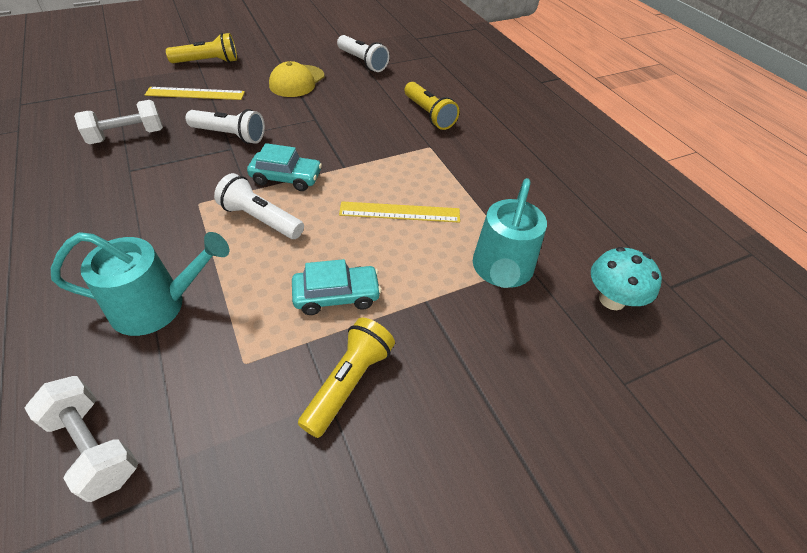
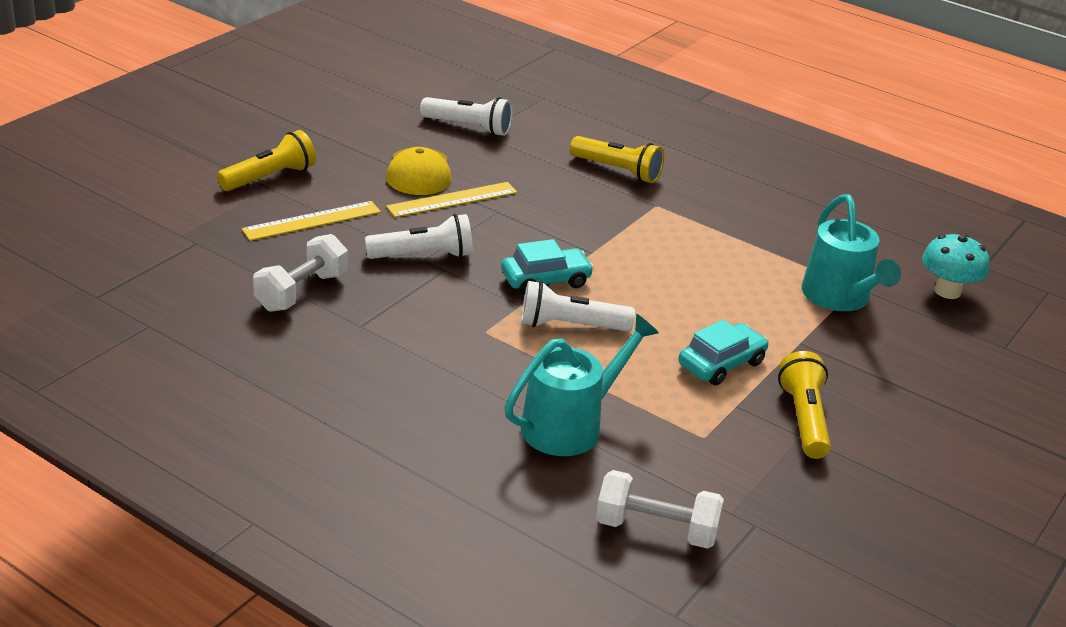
camera: 30 degrees left, 15 degrees down
(400, 212) = (697, 277): yellow ruler -> yellow ruler (452, 200)

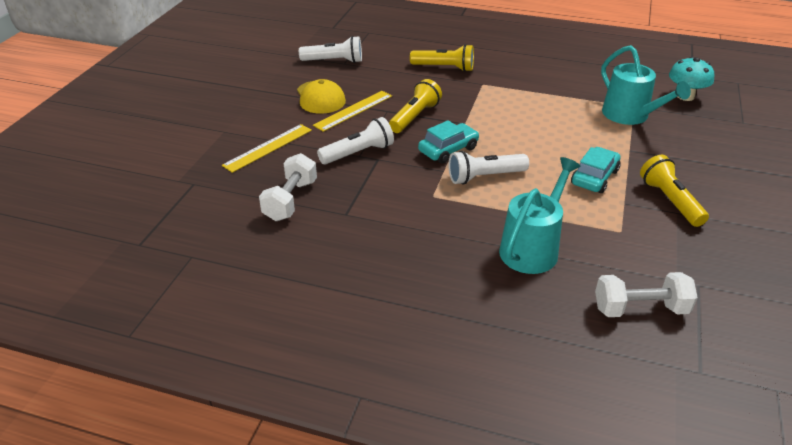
camera: 15 degrees left, 5 degrees up
(270, 177) = (221, 124): yellow flashlight -> yellow flashlight (414, 117)

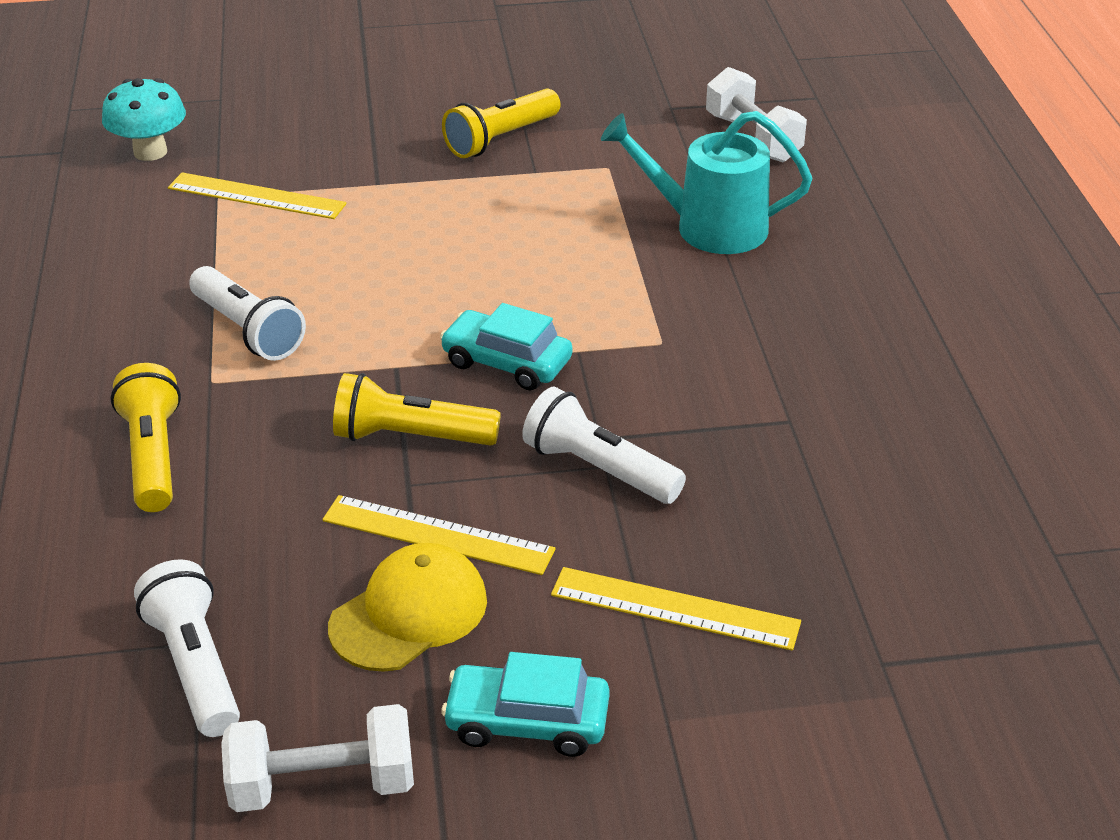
camera: 115 degrees left, 0 degrees up
(290, 200) = (812, 499): white dumbbell -> white dumbbell (323, 785)
(485, 177) = (564, 304): white flashlight -> white flashlight (248, 330)
(594, 177) = (484, 204): turquoise car -> turquoise car (527, 722)
(630, 115) = (256, 196): turquoise watering can -> yellow ruler

